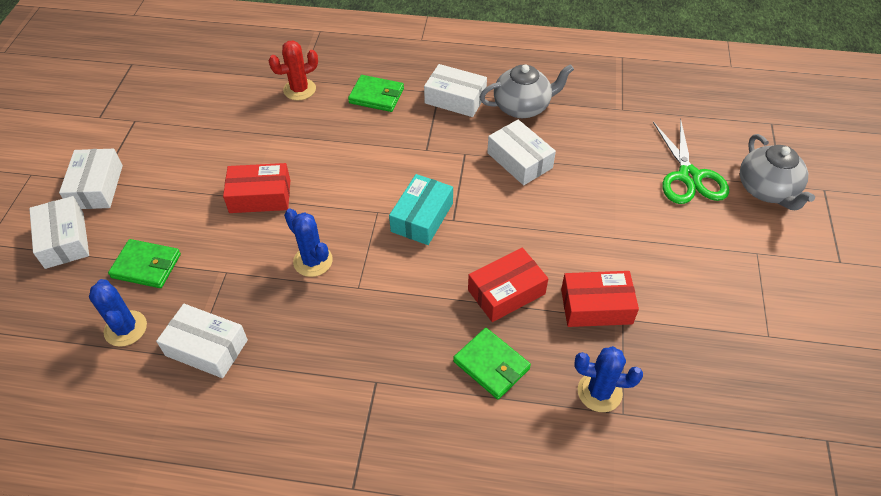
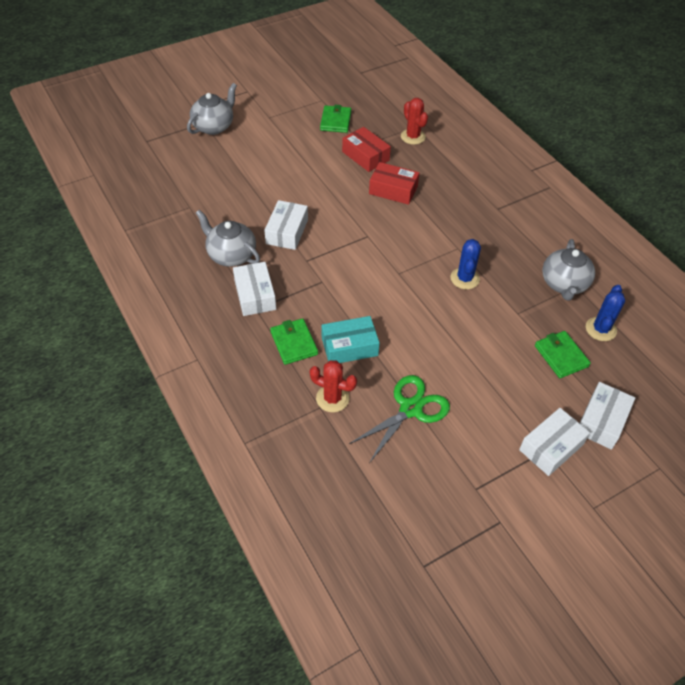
camera: 130 degrees left, 0 degrees up
(206, 347) = (564, 284): white box -> grey teapot
(260, 196) = (451, 341): red box -> none
(422, 217) = (380, 250): turquoise box -> turquoise box (349, 346)
(491, 365) = (441, 175): green wallet -> green wallet (335, 121)
(599, 392) = (413, 137): blue cactus -> red cactus
(689, 177) = (231, 157): green scissors -> green scissors (411, 409)

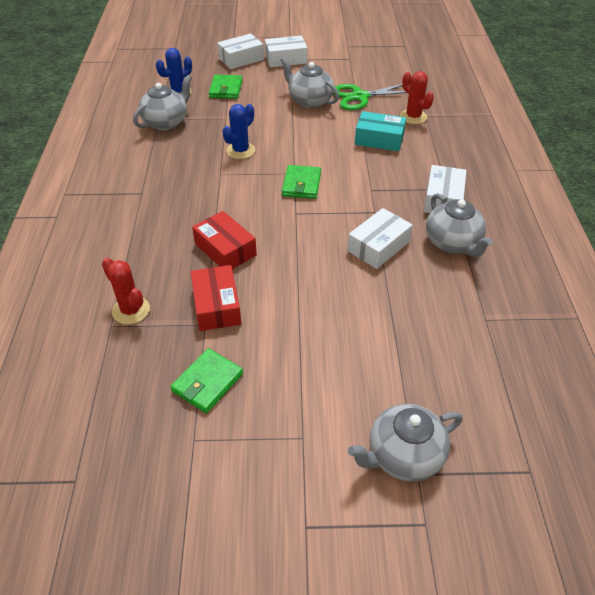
camera: 150 degrees left, 5 degrees down
(294, 343) = (425, 155): green wallet -> green wallet (301, 184)
(413, 137) = (131, 310): red cactus -> red cactus turned 45 degrees counterclockwise
(459, 376) = (309, 101): none -> grey teapot

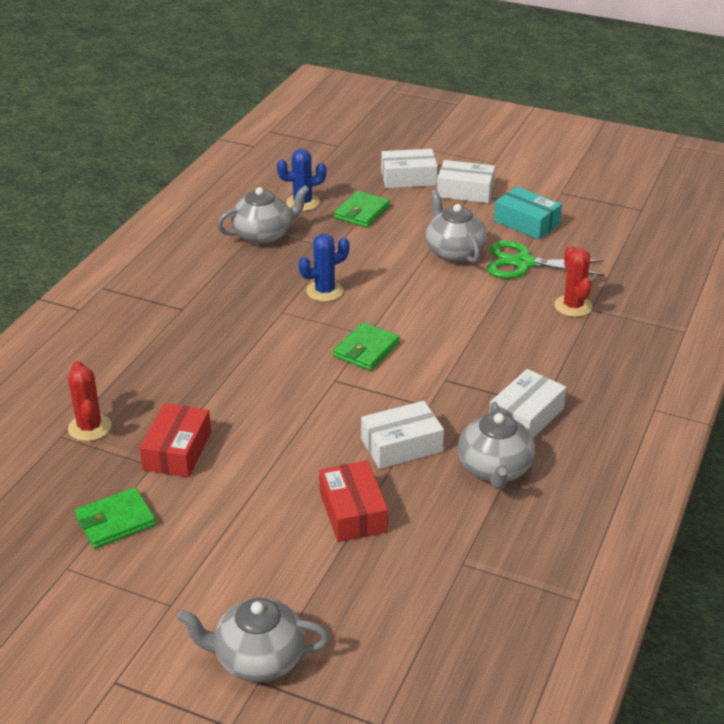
camera: 25 degrees right, 10 degrees down
(225, 249) = (227, 396): red box -> red box (353, 512)
(379, 139) = (504, 322): turquoise box -> turquoise box (526, 222)

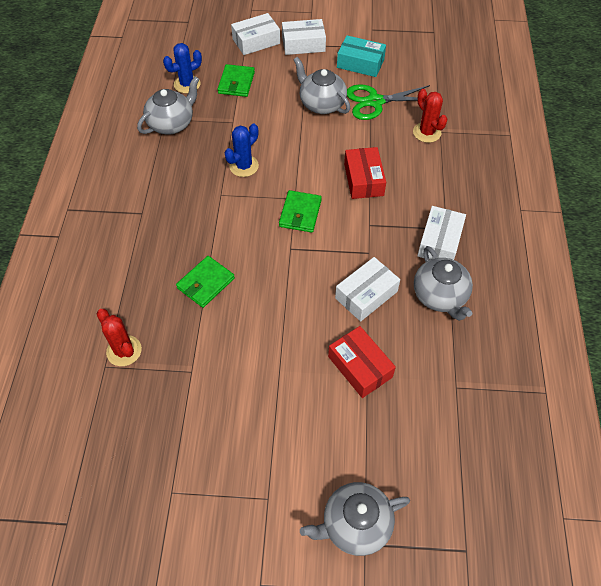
camera: 20 degrees left, 20 degrees up
(115, 521) = (188, 434): green wallet -> green wallet (205, 283)
(177, 451) = (204, 352): red box -> red box (363, 179)

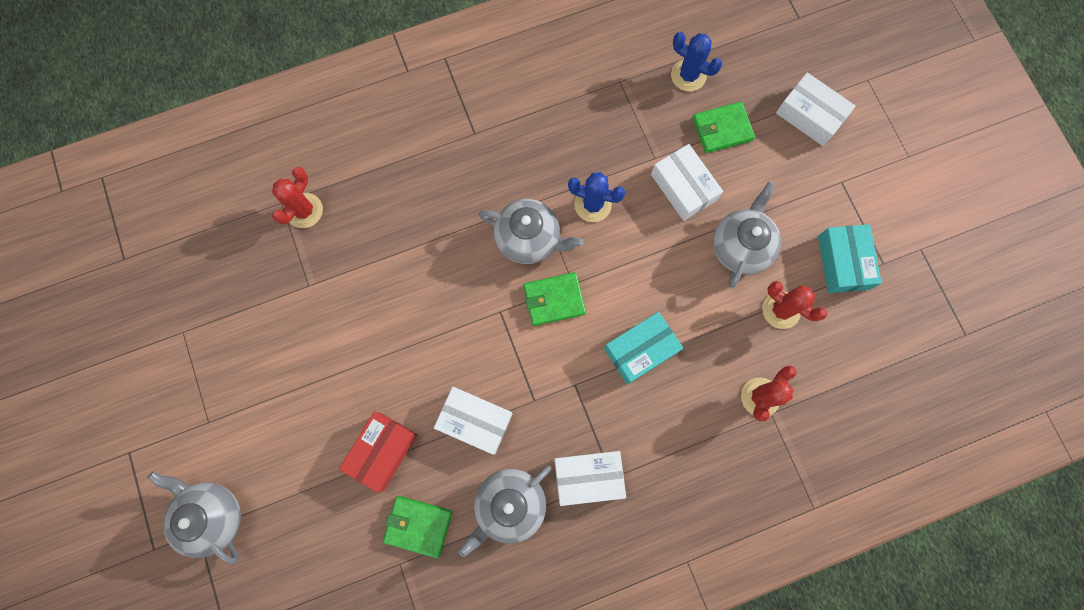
camera: 65 degrees right, 20 degrees up
(172, 124) = (616, 93): grey teapot -> grey teapot (529, 239)
(205, 283) = (415, 246): green wallet -> green wallet (418, 526)
(303, 44) = (838, 175): white box -> white box (683, 187)
(363, 179) = (641, 350): red box -> turquoise box
(375, 101) = (781, 310): green scissors -> red cactus

